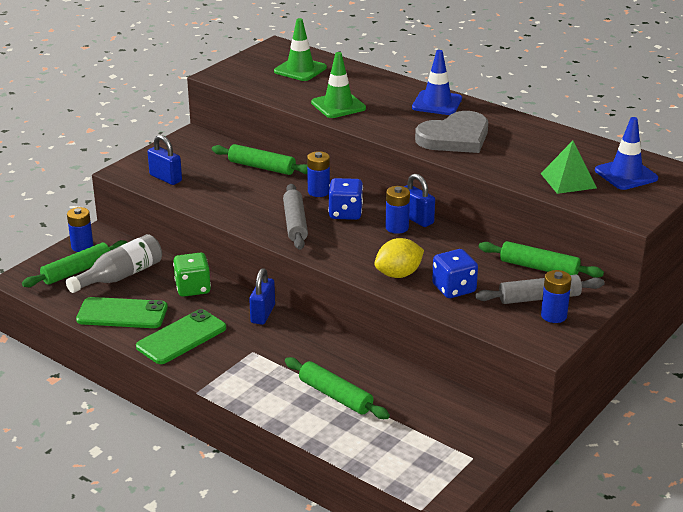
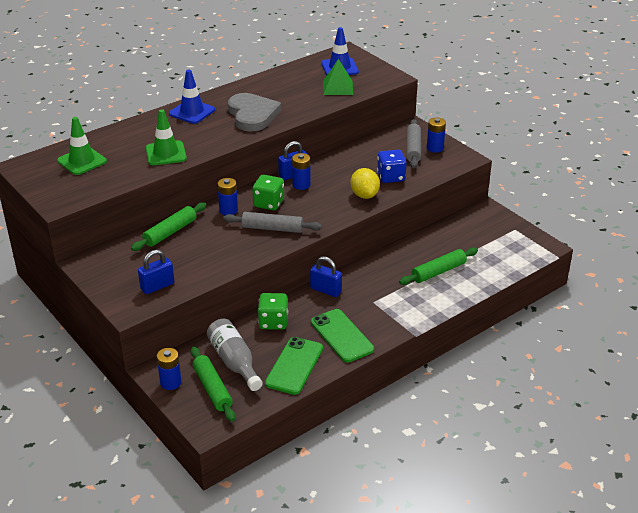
camera: 75 degrees left, 5 degrees up
(345, 213) = (269, 203): blue dice -> green dice
(539, 268) = (378, 141): green rolling pin -> none

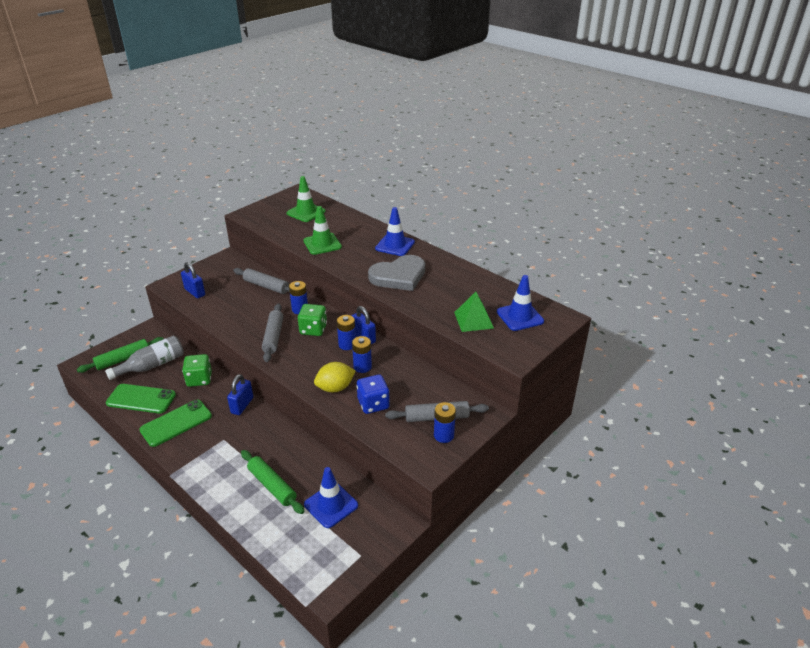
camera: 80 degrees right, 0 degrees up
(170, 232) = (266, 286): green rolling pin -> grey rolling pin
(170, 382) = (134, 338): blue battery -> blue battery (362, 367)
(464, 240) = (331, 505): none -> blue traffic cone

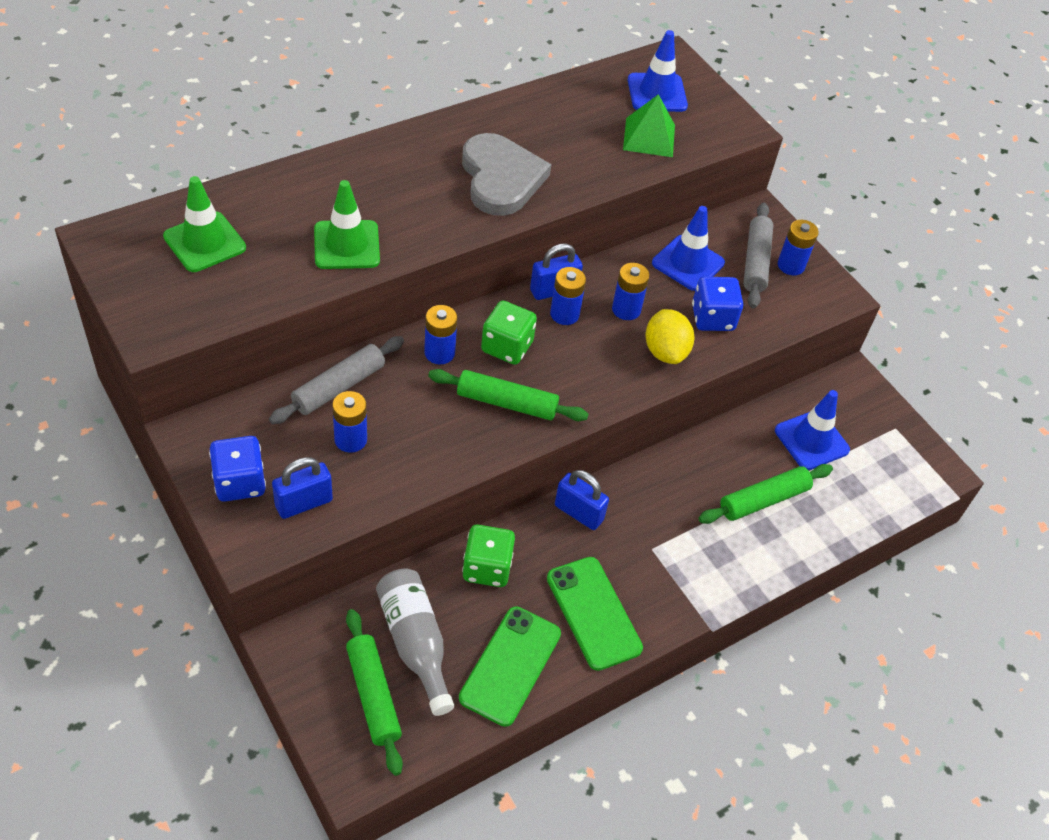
camera: 80 degrees left, 15 degrees up
(203, 274) = (240, 482): none -> blue dice
(235, 296) = (350, 439): none -> blue battery
(273, 337) = (507, 403): grey rolling pin -> green rolling pin
(395, 245) = (401, 157): blue traffic cone -> blue traffic cone (688, 263)

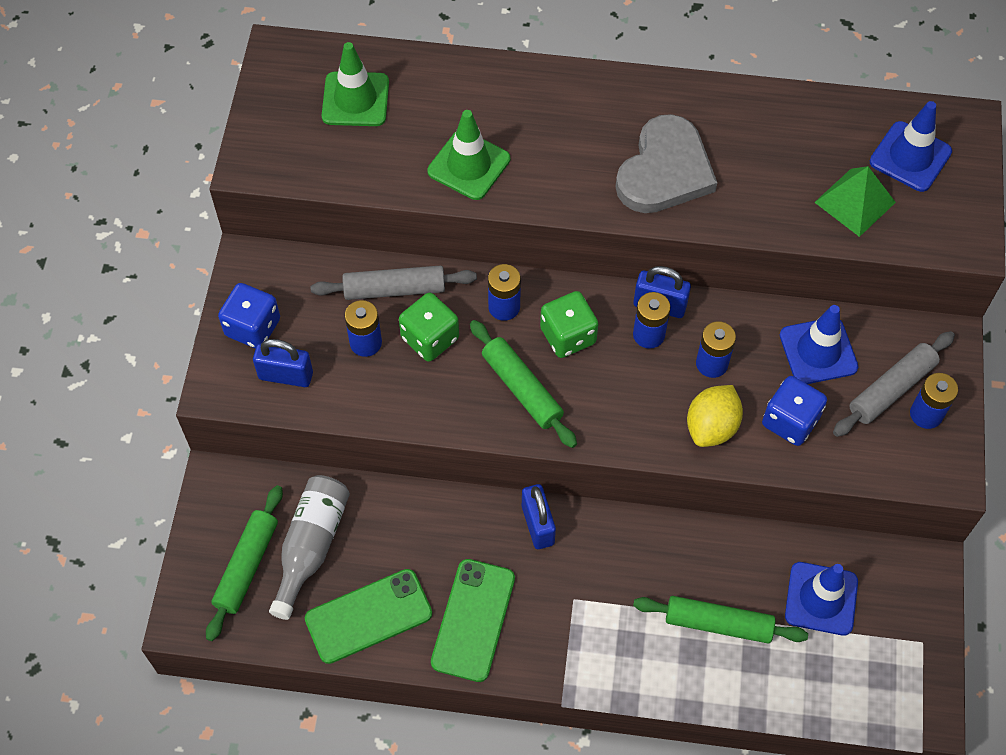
camera: 45 degrees right, 10 degrees up
(487, 568) = (419, 522): green dice -> green dice (430, 338)

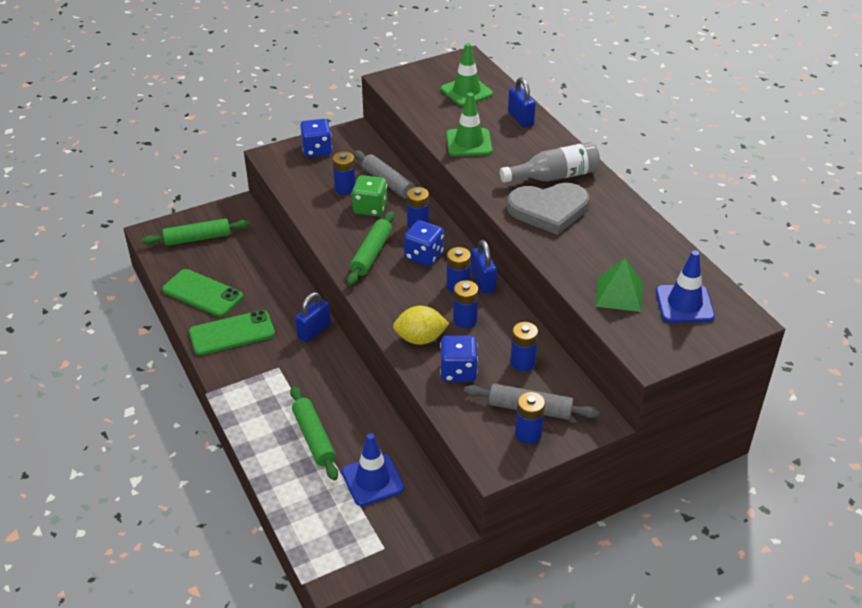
camera: 55 degrees right, 20 degrees down
(286, 376) = (299, 172): blue padlock -> blue padlock (520, 119)
(311, 546) = (227, 254): grey bottle -> grey bottle (554, 176)
(568, 336) = (424, 256): green dice -> blue dice
(818, 351) = (522, 362): blue traffic cone -> blue battery

